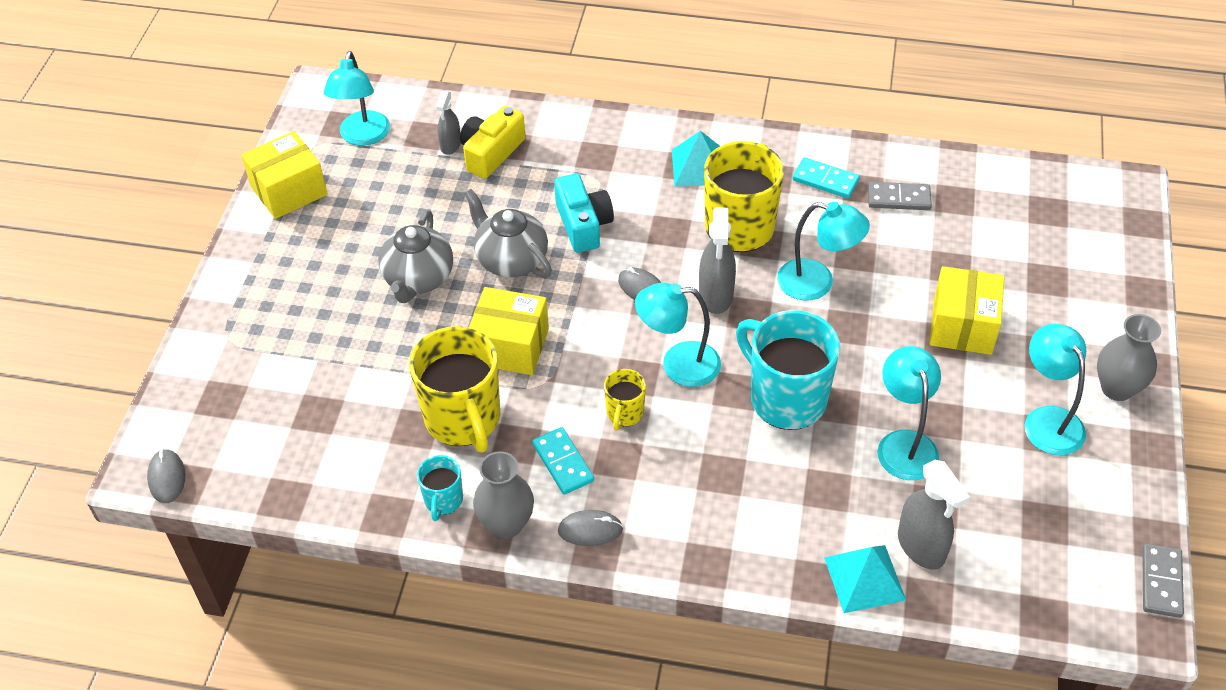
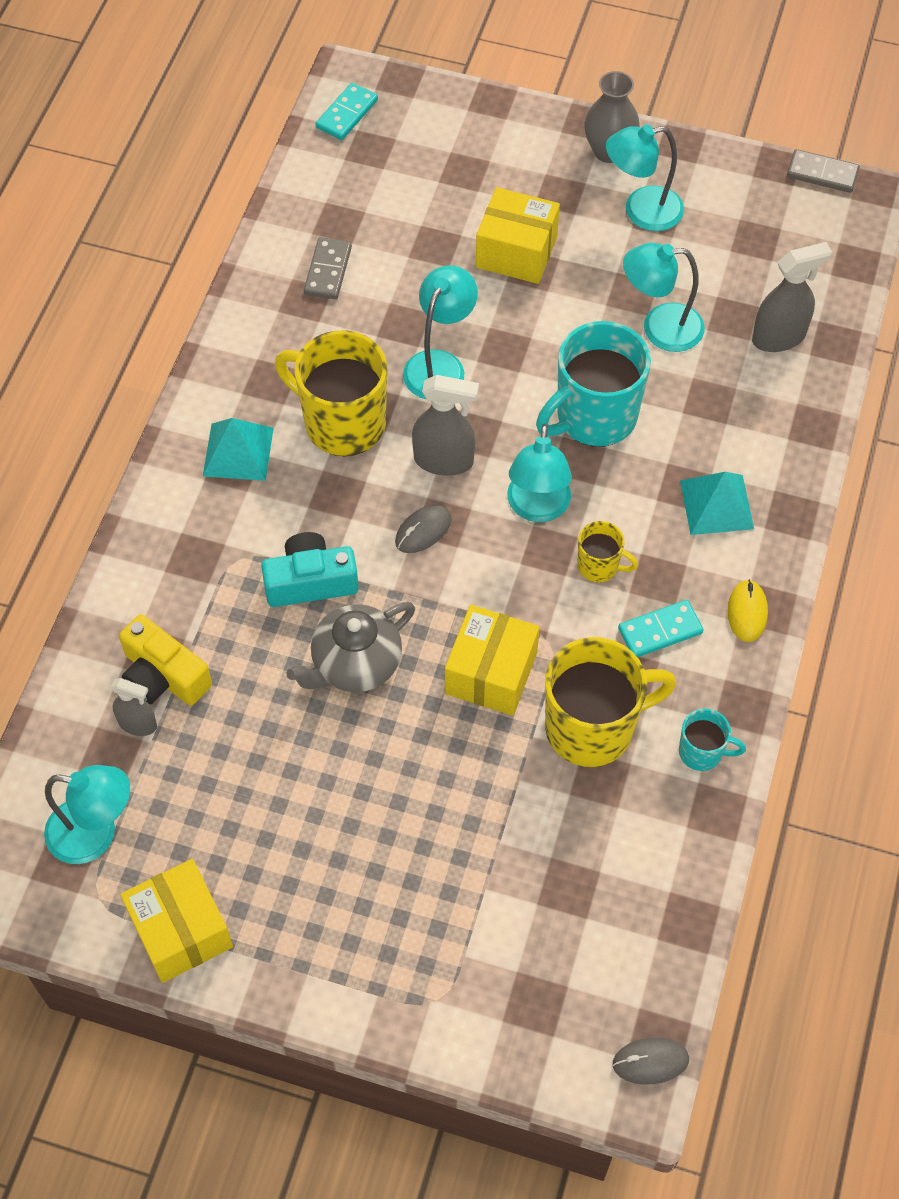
camera: 85 degrees left, 10 degrees up
(418, 279) = (370, 769): grey teapot -> none
(506, 524) = (735, 691): grey vase -> none
(590, 530) = (747, 612): grey mouse -> yellow mouse
(825, 180) = (286, 332): turquoise domino -> turquoise domino (347, 114)
(864, 578) = (812, 387): turquoise pyramid -> turquoise pyramid (717, 504)

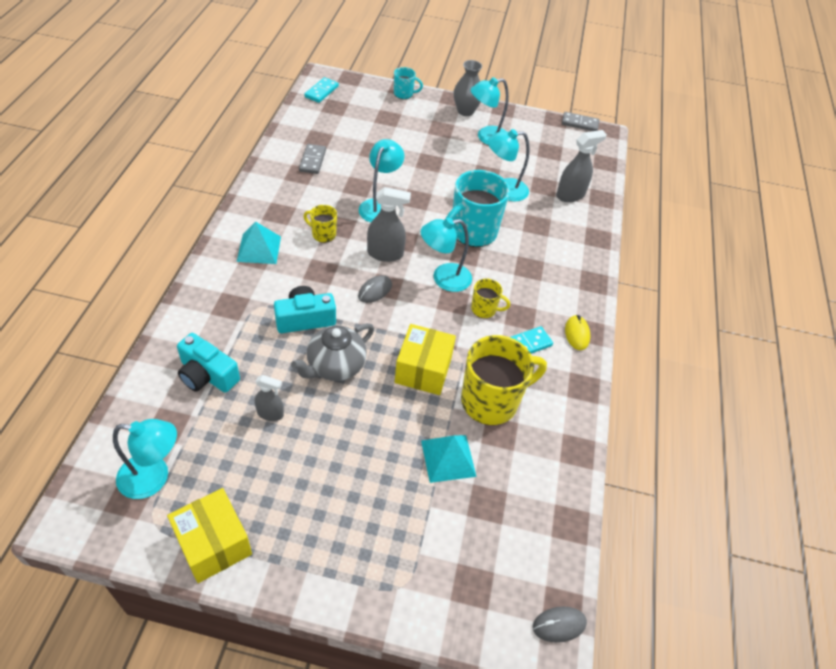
camera: 10 degrees left, 10 degrees down
(138, 724) = (188, 405): grey spray bottle -> grey spray bottle (270, 414)
(163, 676) = (207, 375): yellow camera -> turquoise camera
(342, 423) = (323, 234): yellow mug -> yellow mug, size x0.49
(516, 252) = (419, 154): yellow box -> none
(537, 508) = (443, 278): turquoise lamp -> turquoise lamp turned 75 degrees clockwise
(702, 752) = (562, 415): turquoise mug -> turquoise mug (404, 94)
(717, 504) = (549, 277): turquoise pyramid -> turquoise pyramid (448, 458)

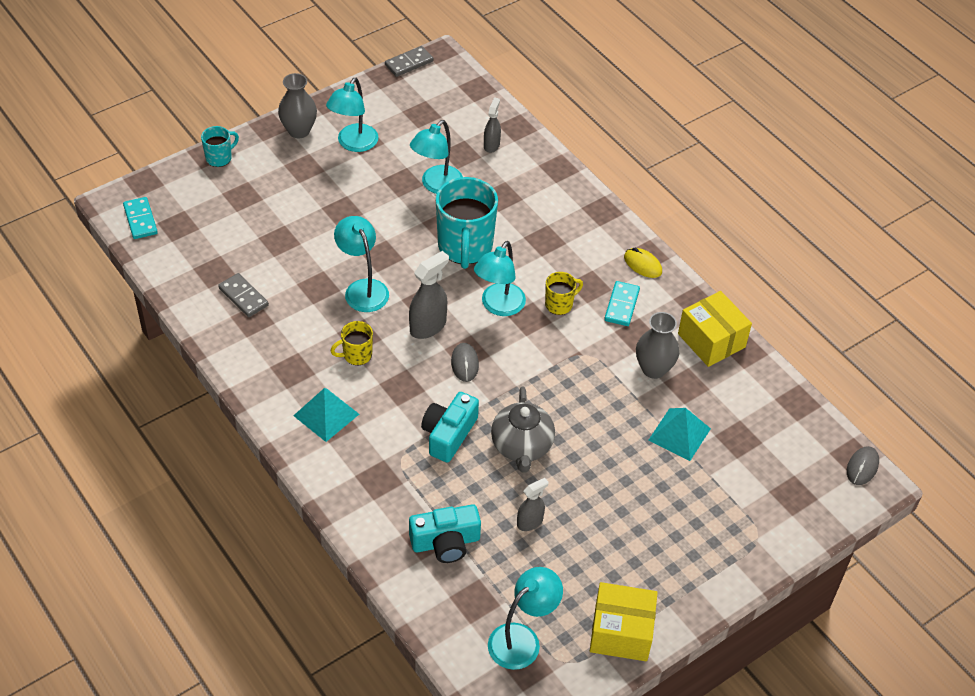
camera: 45 degrees left, 0 degrees up
(423, 370) = (582, 391): yellow box -> yellow box (711, 340)
(491, 401) = (654, 369): yellow mug -> grey vase
(570, 195) = (491, 145): grey spray bottle -> grey spray bottle, size x0.63

